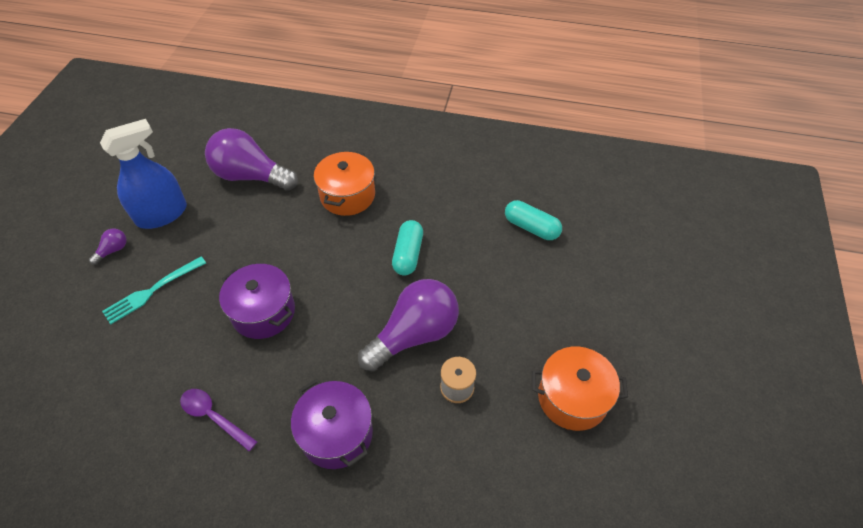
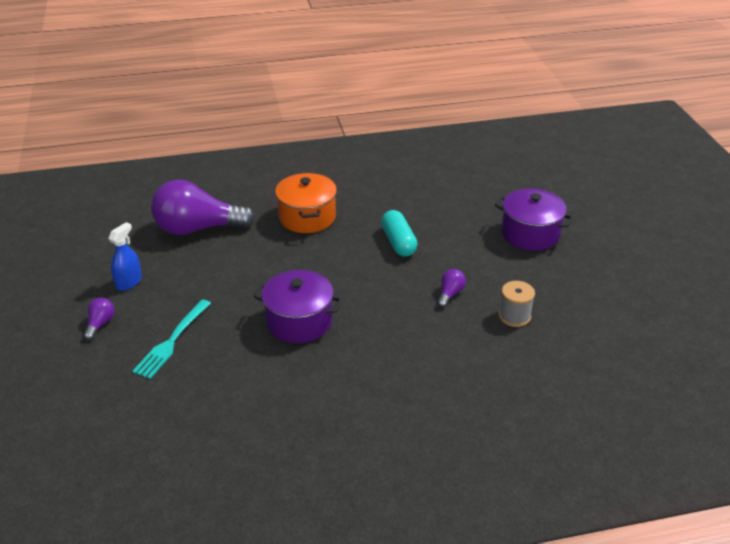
camera: 25 degrees left, 15 degrees down
(162, 214) = (129, 282): blue spray bottle -> blue spray bottle, size x0.54
(213, 417) = (317, 408): purple spoon -> none
(336, 433) = (439, 380): purple pot -> purple pot (530, 234)
(414, 335) = (450, 294): purple light bulb -> purple light bulb, size x0.41
(531, 227) = (488, 195): turquoise capsule -> none
(572, 398) = (609, 293): orange pot -> none

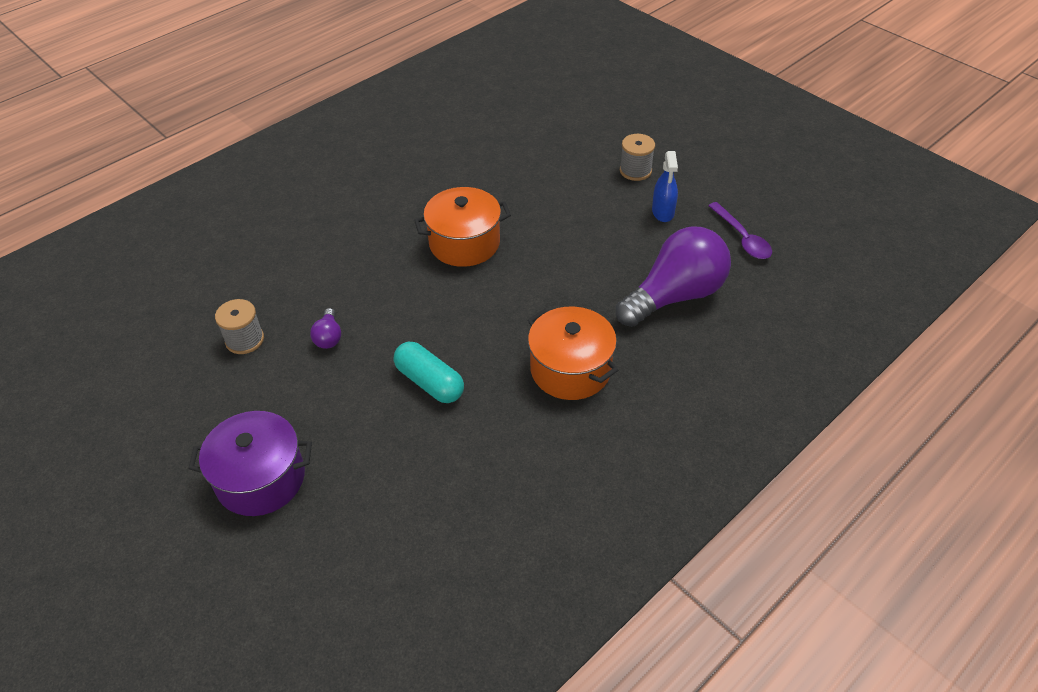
camera: 150 degrees right, 10 degrees up
(100, 324) = (635, 171): purple light bulb -> grey spool
(105, 243) = (742, 238): none -> purple spoon
(172, 341) = (559, 183): turquoise fork -> none
(299, 321) = (464, 243): purple pot -> orange pot

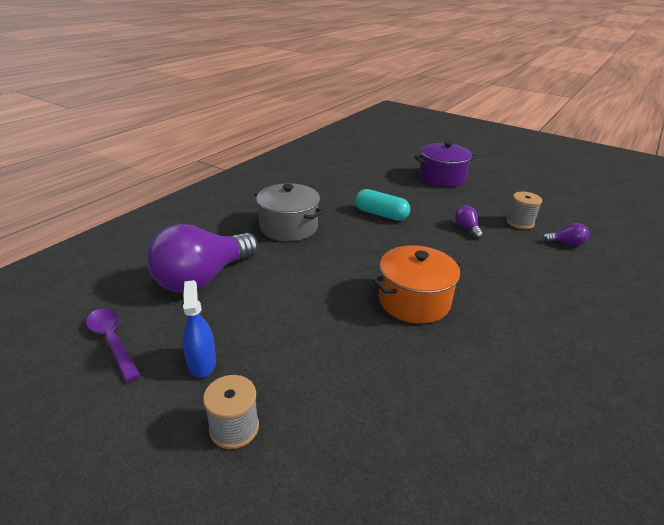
camera: 165 degrees right, 15 degrees down
(227, 296) = (566, 243): none -> purple light bulb
(570, 369) = (288, 227): orange pot -> grey pot

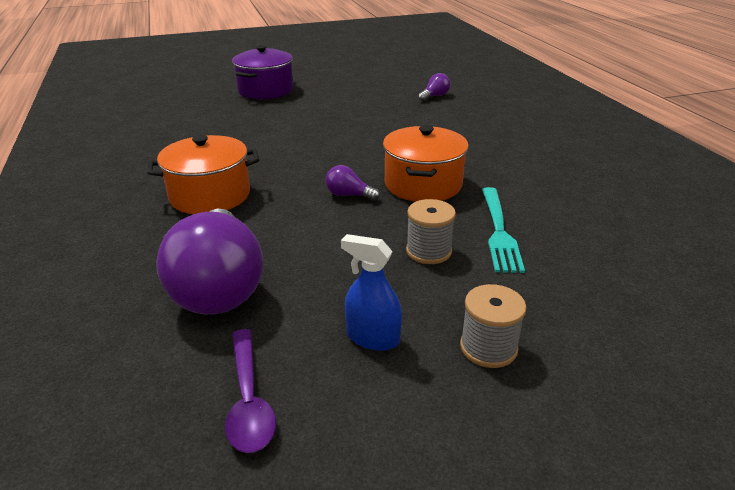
camera: 50 degrees left, 0 degrees up
(112, 341) = (249, 400): purple spoon -> purple spoon turned 105 degrees counterclockwise
(288, 227) = (210, 195): grey pot -> orange pot
(381, 214) = (274, 141): turquoise capsule -> none
(395, 371) = (499, 231): none -> turquoise fork
(467, 228) = (359, 118): purple light bulb -> purple light bulb (349, 195)
(520, 222) = (384, 97): grey spool -> grey spool (428, 251)

